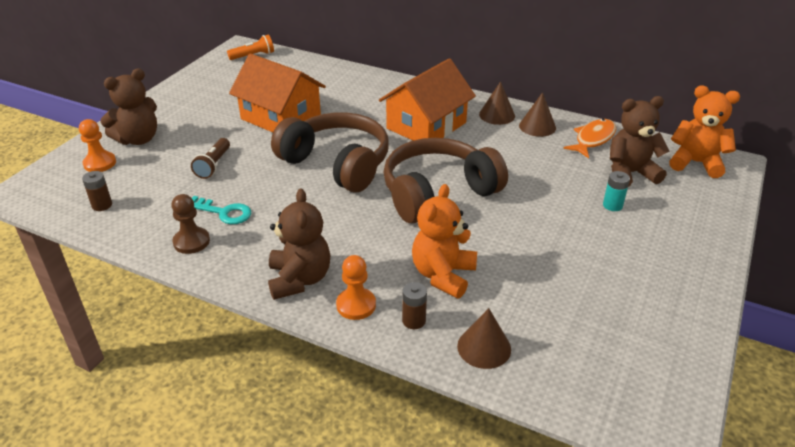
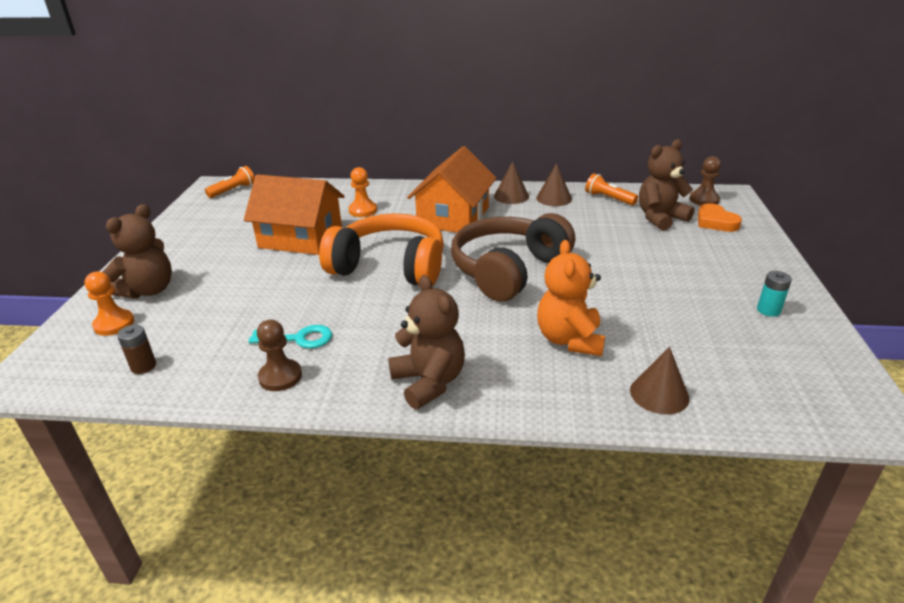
camera: 20 degrees left, 5 degrees down
(213, 165) = (256, 296): brown flashlight -> none
(336, 164) = (390, 267): brown headphones -> orange headphones
(356, 305) = (506, 390): orange pawn -> orange pawn (363, 210)
(414, 321) = (574, 389): brown battery -> none
(593, 139) = (608, 199): orange fish -> orange flashlight
(612, 205) = (667, 245): turquoise battery -> turquoise battery (768, 310)
(686, 191) = (715, 222): none -> orange heart
(695, 163) = (704, 200): orange teddy bear -> brown pawn

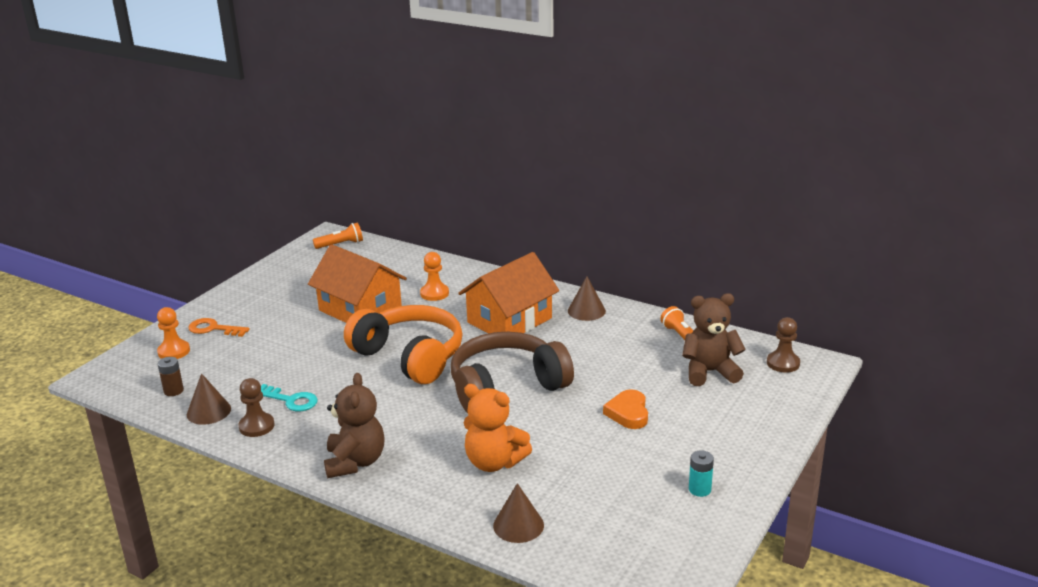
camera: 25 degrees right, 5 degrees down
(148, 290) = (213, 329): brown teddy bear -> orange key
(554, 198) = (626, 323): brown cone -> brown cone (208, 411)
(569, 340) = (494, 462): orange teddy bear -> orange teddy bear turned 90 degrees counterclockwise
(715, 222) = (763, 391): orange heart -> orange heart (628, 413)

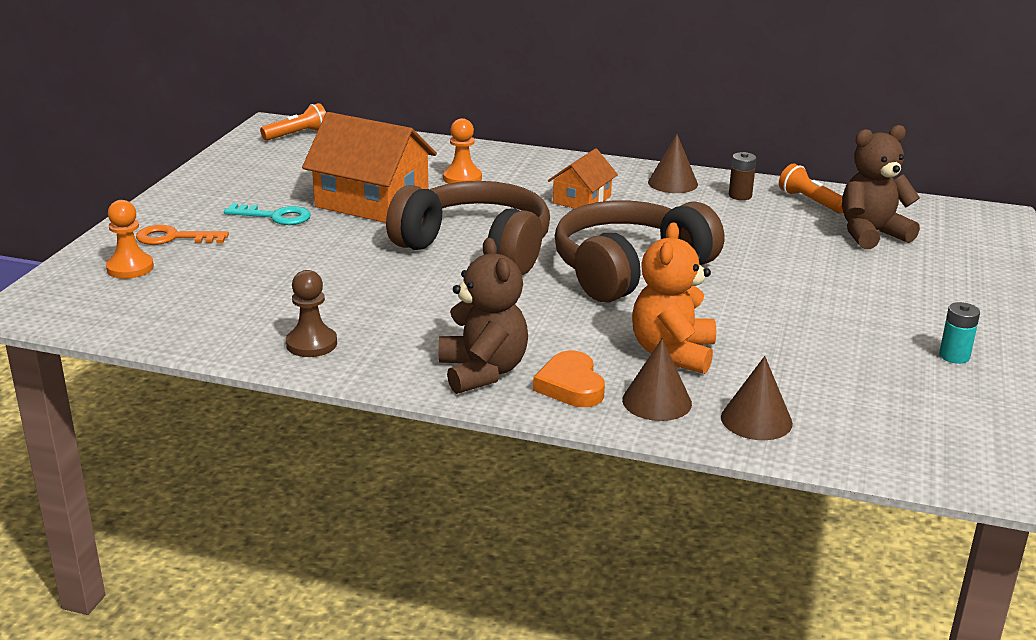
camera: 15 degrees left, 0 degrees up
(173, 391) = (159, 314): brown battery -> brown battery (740, 196)
(208, 411) = (228, 333): brown cone -> brown cone (657, 401)
(291, 400) = (342, 310): turquoise key -> turquoise key (275, 216)
(409, 357) = (476, 248): orange headphones -> brown headphones
(494, 462) = (673, 353): orange teddy bear -> orange teddy bear turned 90 degrees clockwise
(509, 320) = (582, 199): orange house -> orange house, size x0.54
(628, 413) = (805, 284): orange heart -> orange heart (571, 386)
(783, 363) = (949, 218): brown pawn -> none

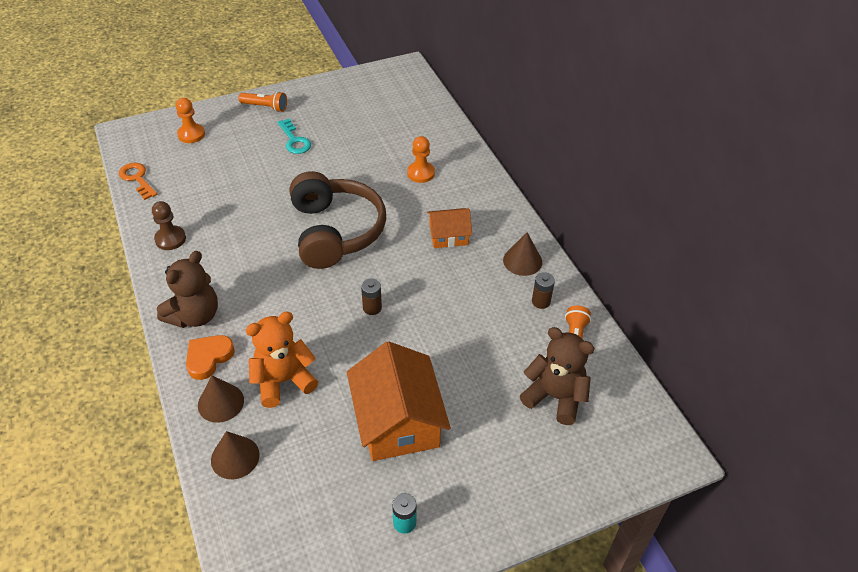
camera: 50 degrees right, 20 degrees up
(174, 238) = (235, 126): orange key -> orange key (137, 179)
(297, 134) = (404, 82): orange flashlight -> orange flashlight (265, 107)
(372, 201) = (350, 160): orange house -> orange house (397, 421)
(629, 270) = (372, 308): brown headphones -> brown battery

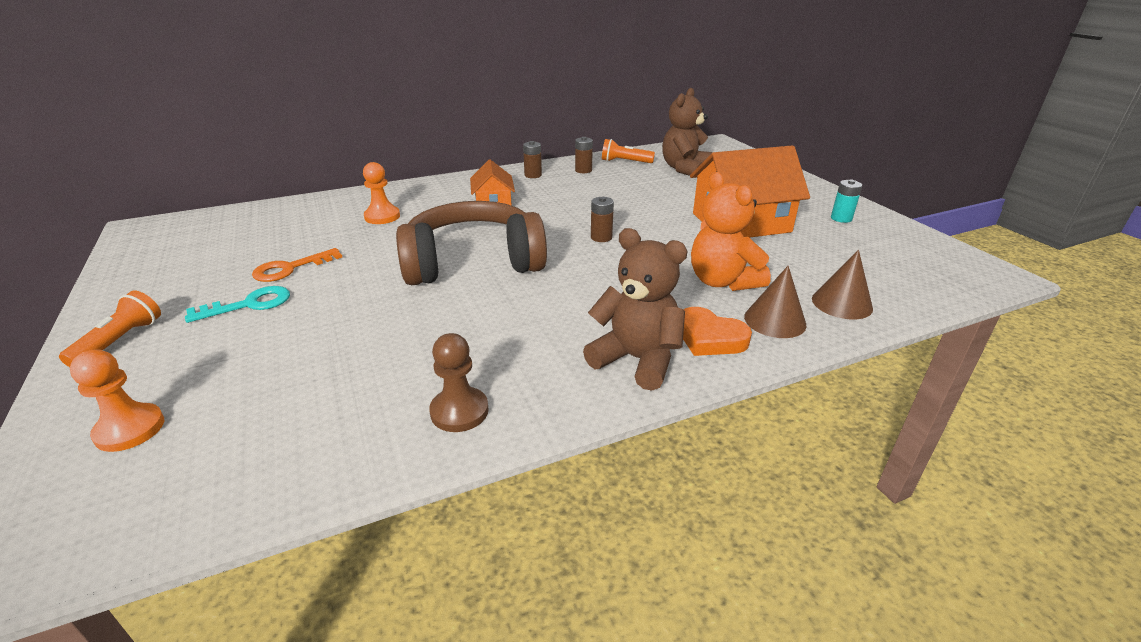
camera: 90 degrees left, 15 degrees down
(137, 179) = (242, 497): orange key -> orange key (290, 268)
(522, 261) = (533, 175): brown cone -> brown battery

